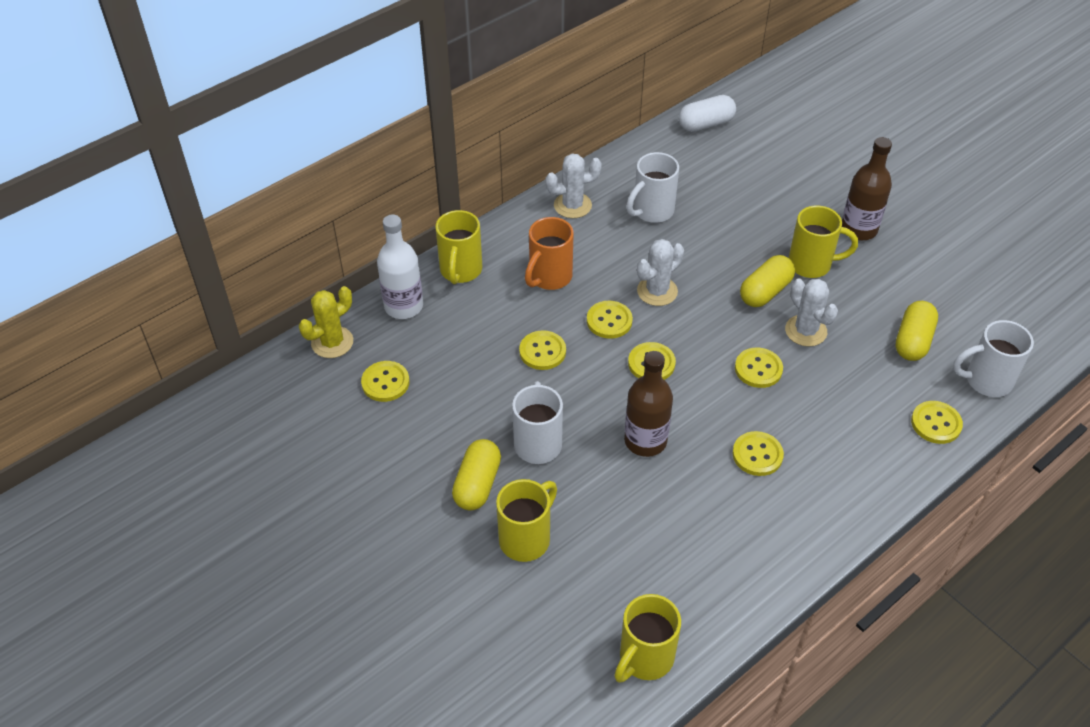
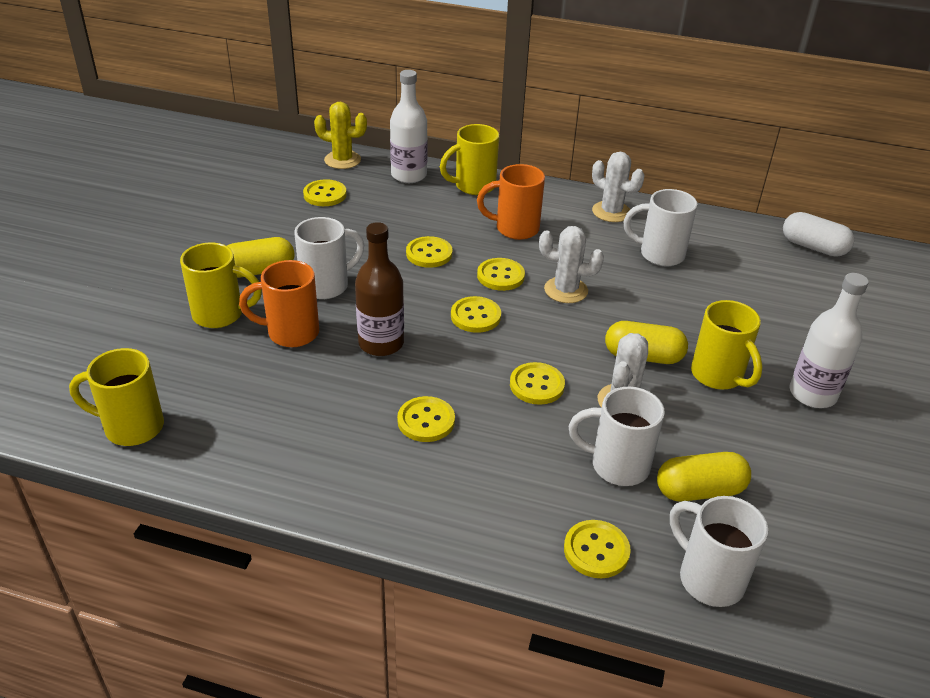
camera: 55 degrees right, 10 degrees down
(589, 497) = (290, 333): none -> orange mug
(859, 229) = (812, 394): brown bottle -> white bottle
(866, 370) = (617, 465): none -> white mug

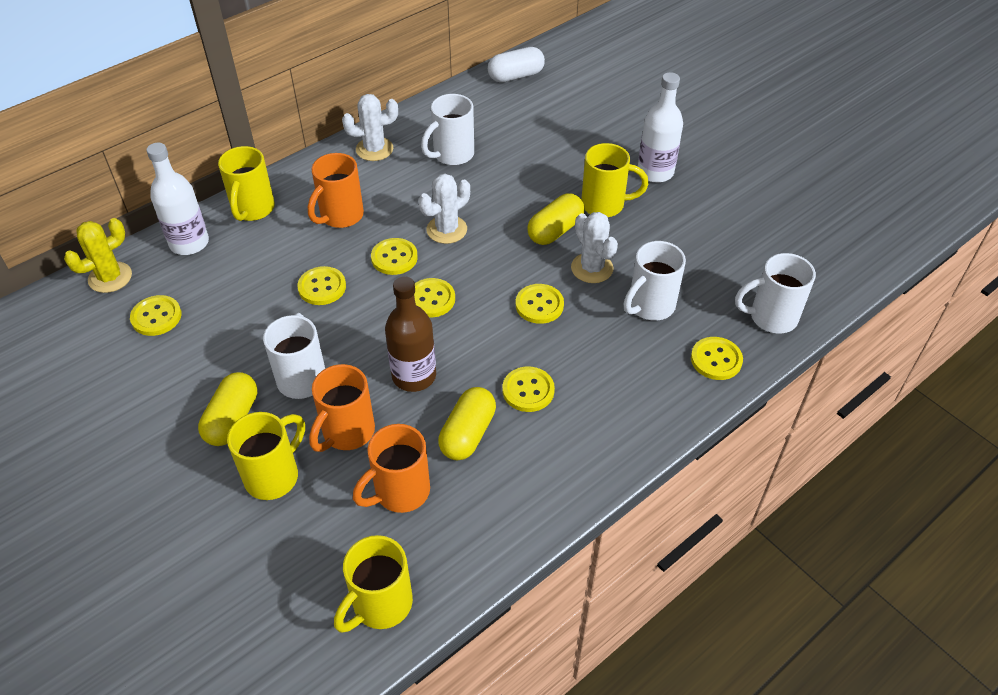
camera: 55 degrees left, 10 degrees up
(251, 389) = (400, 492): none -> orange mug
(699, 490) = (699, 278): yellow capsule -> yellow capsule (467, 433)

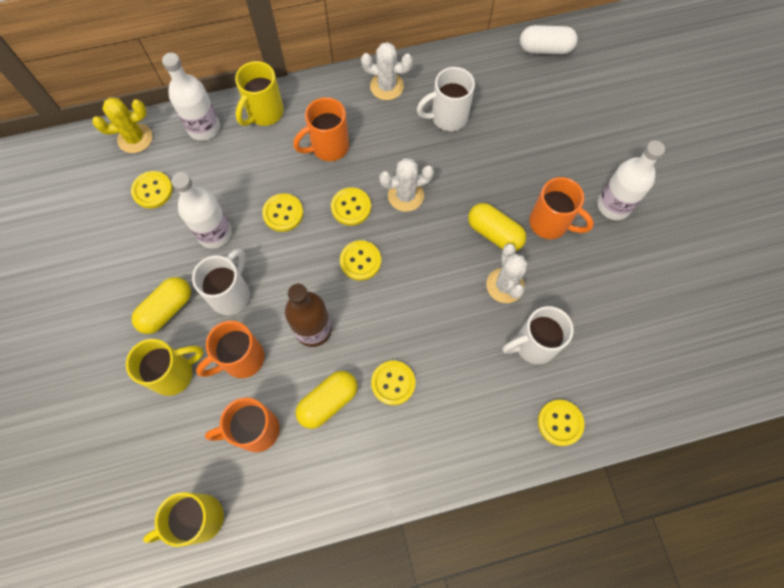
camera: 25 degrees right, 20 degrees up
(252, 330) = (215, 233): none -> white bottle
(539, 305) = (443, 304): yellow button -> none
(555, 230) = (494, 233): yellow capsule -> yellow capsule turned 60 degrees clockwise
(605, 205) = (550, 223): yellow mug -> orange mug
(771, 317) = (631, 402): white mug -> none

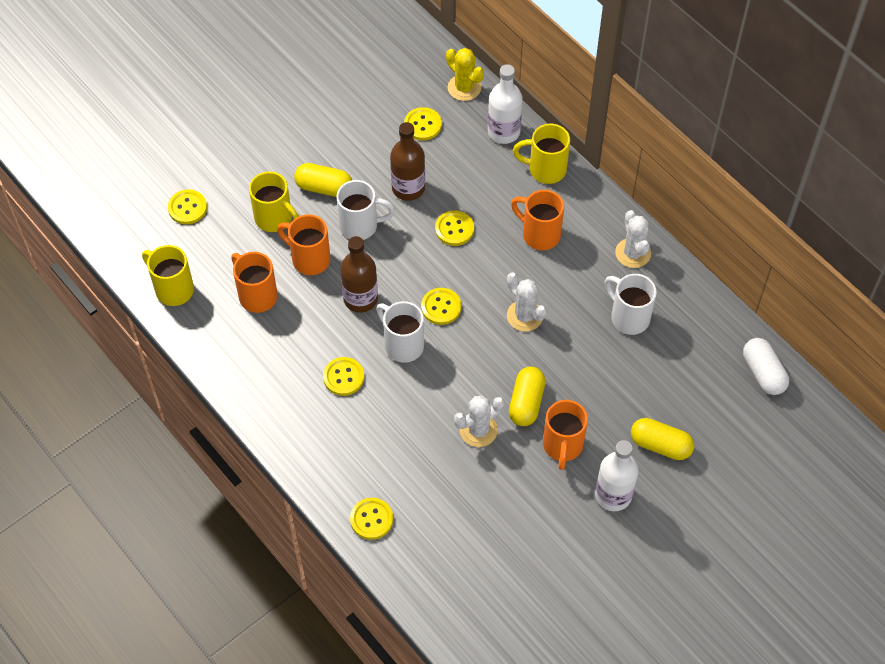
camera: 65 degrees right, 10 degrees down
(215, 233) = (408, 188): white bottle -> brown bottle
(328, 402) = (304, 336): yellow capsule -> yellow capsule (660, 445)
(351, 207) = (489, 278): yellow button -> yellow button (187, 208)
(533, 345) = (432, 473): white mug -> white mug (402, 344)

